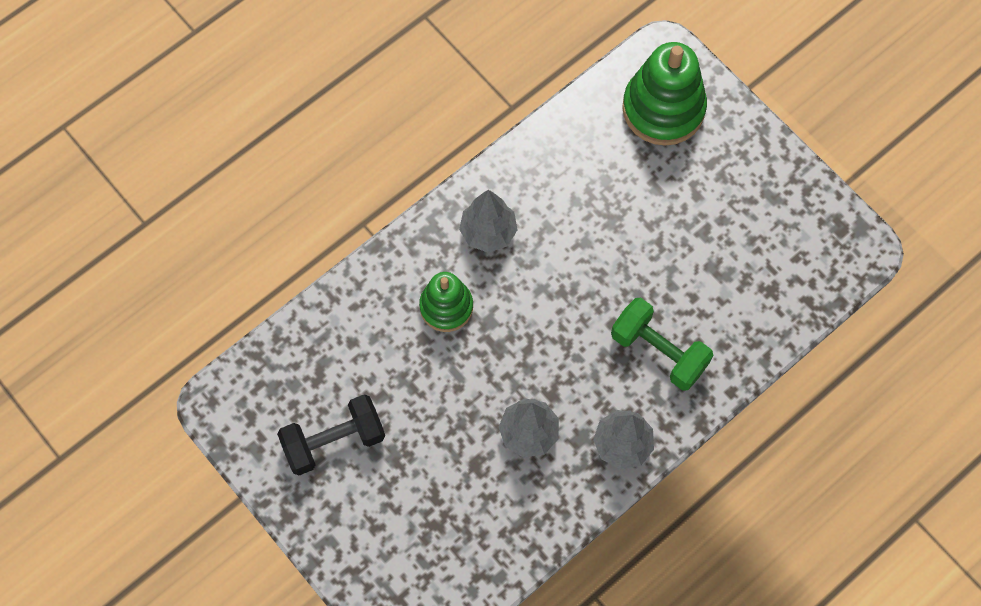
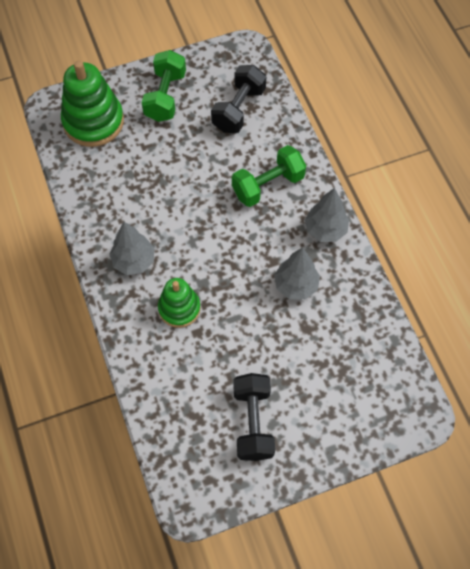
camera: 70 degrees left, 5 degrees down
(739, 178) = (165, 96): none -> green dumbbell
(760, 275) = (238, 109): none -> black dumbbell

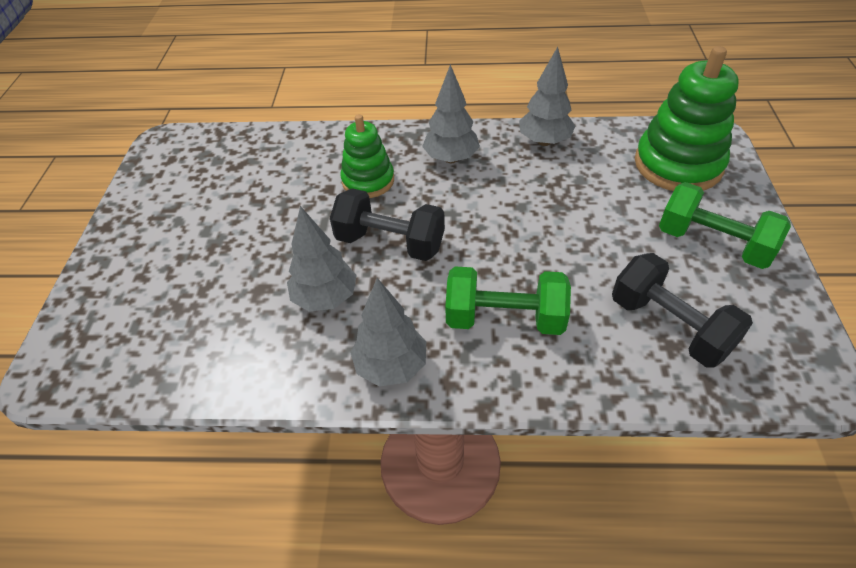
camera: 115 degrees right, 15 degrees down
(92, 205) = (544, 141): none -> grey tree
(253, 422) = (194, 205): black dumbbell -> black dumbbell (390, 243)
(268, 185) = (504, 318): green dumbbell -> green dumbbell turned 75 degrees counterclockwise

